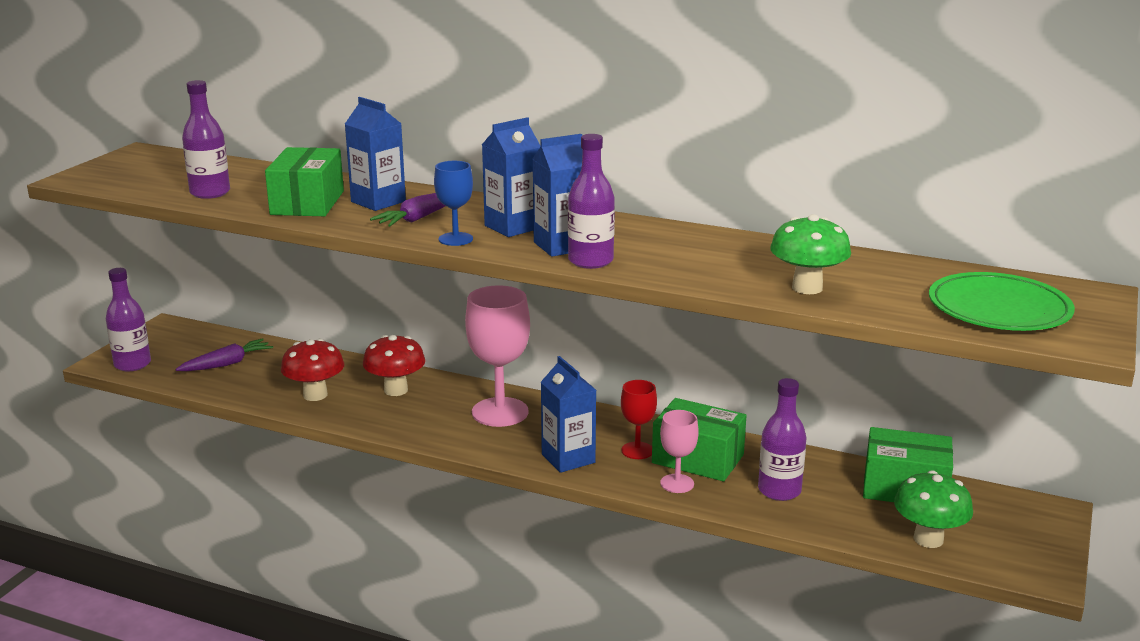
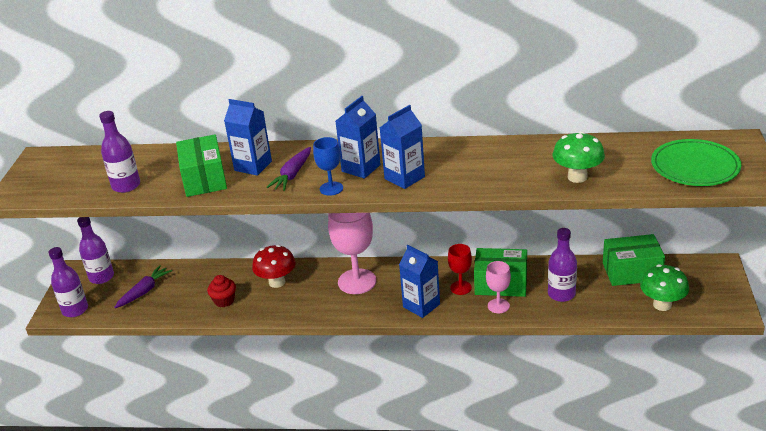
camera: 15 degrees left, 10 degrees up
(315, 395) = (224, 301): red mushroom -> red cupcake
(590, 261) = (432, 187): purple bottle -> purple bottle (101, 277)

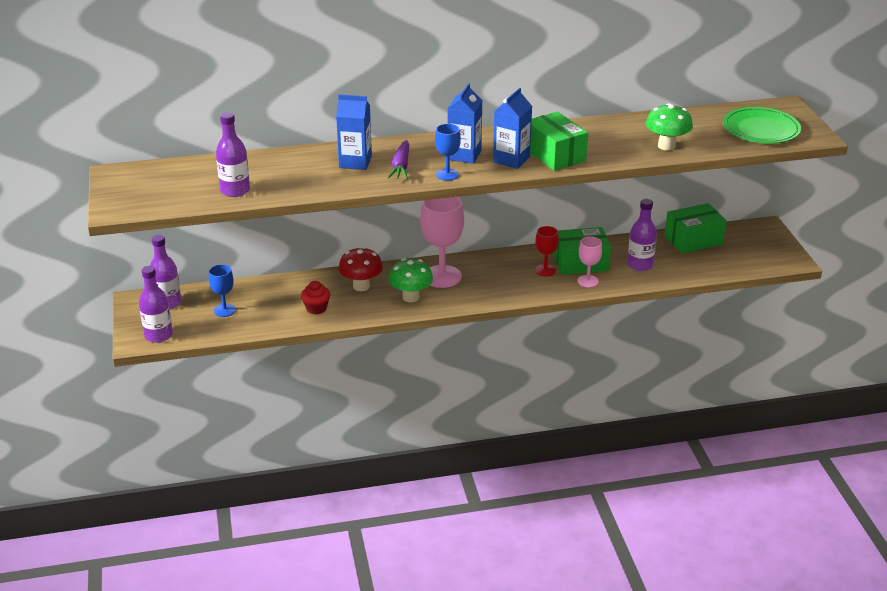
camera: 20 degrees left, 0 degrees up
(144, 291) = (224, 310): purple carrot -> blue goblet
(204, 179) = (313, 177): green box -> green box (554, 155)
(421, 305) = (516, 289): blue carton -> none
(662, 305) = (731, 263): green mushroom -> green mushroom (411, 297)

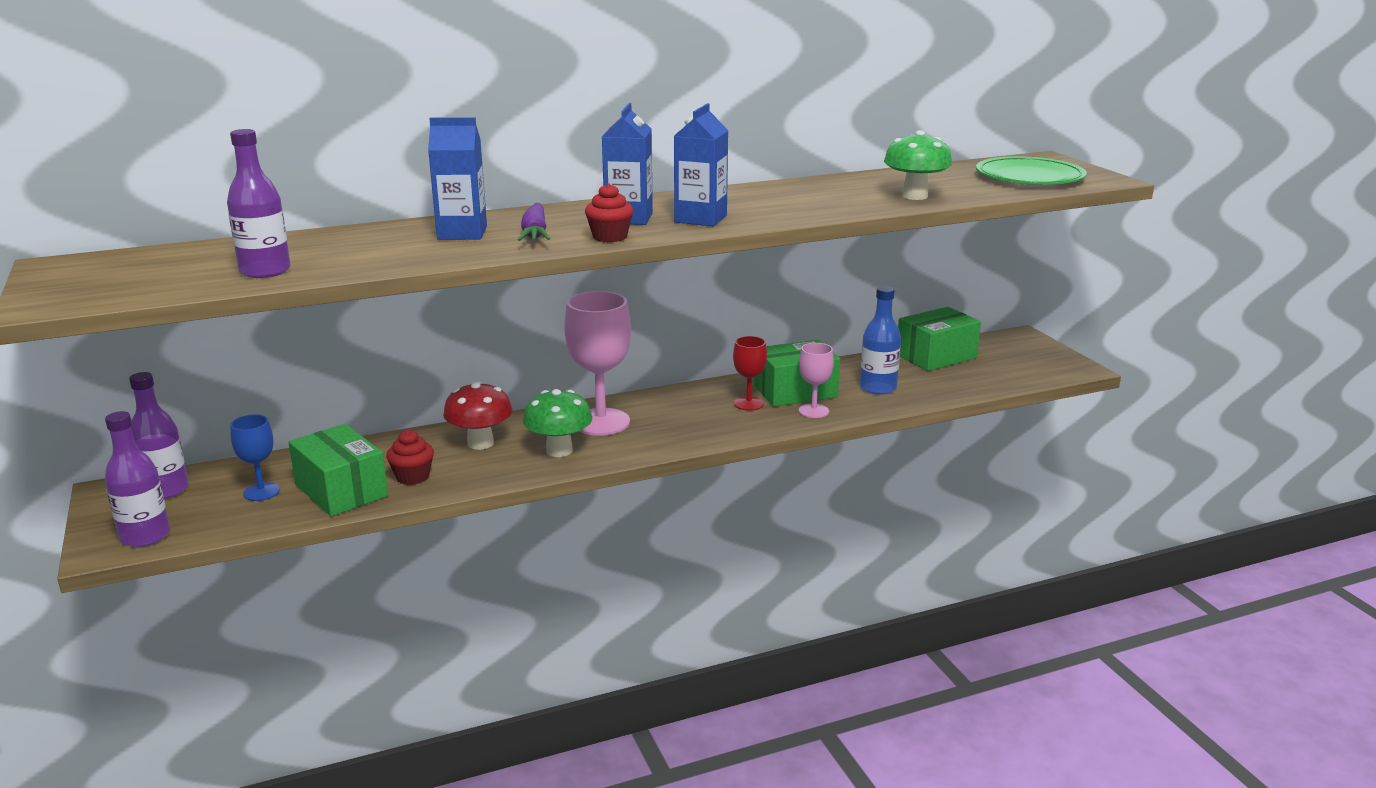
camera: 10 degrees left, 10 degrees down
(447, 174) = (610, 237): blue goblet -> red cupcake
(554, 155) = (762, 211): green box -> green box (341, 490)
(640, 265) = (878, 388): purple bottle -> blue bottle

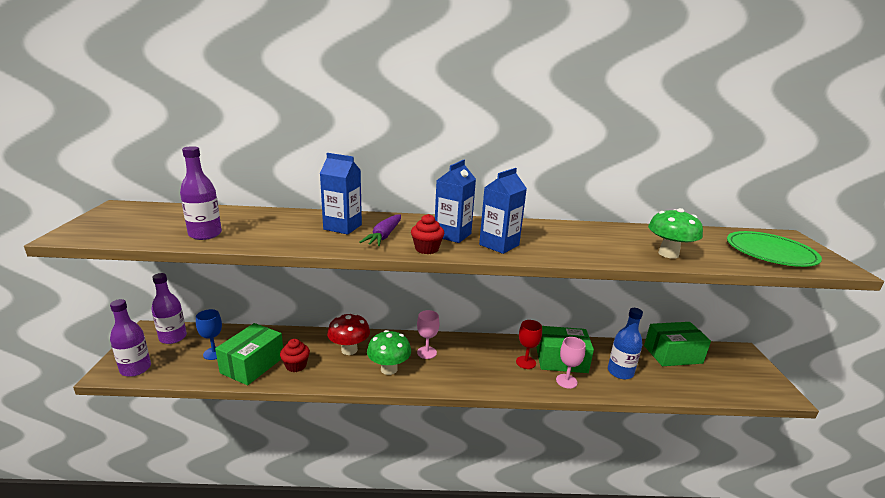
camera: 20 degrees right, 0 degrees up
(341, 490) = (252, 365): green box -> green box turned 45 degrees clockwise
(601, 422) = (426, 352): pink goblet -> pink goblet, size x0.54

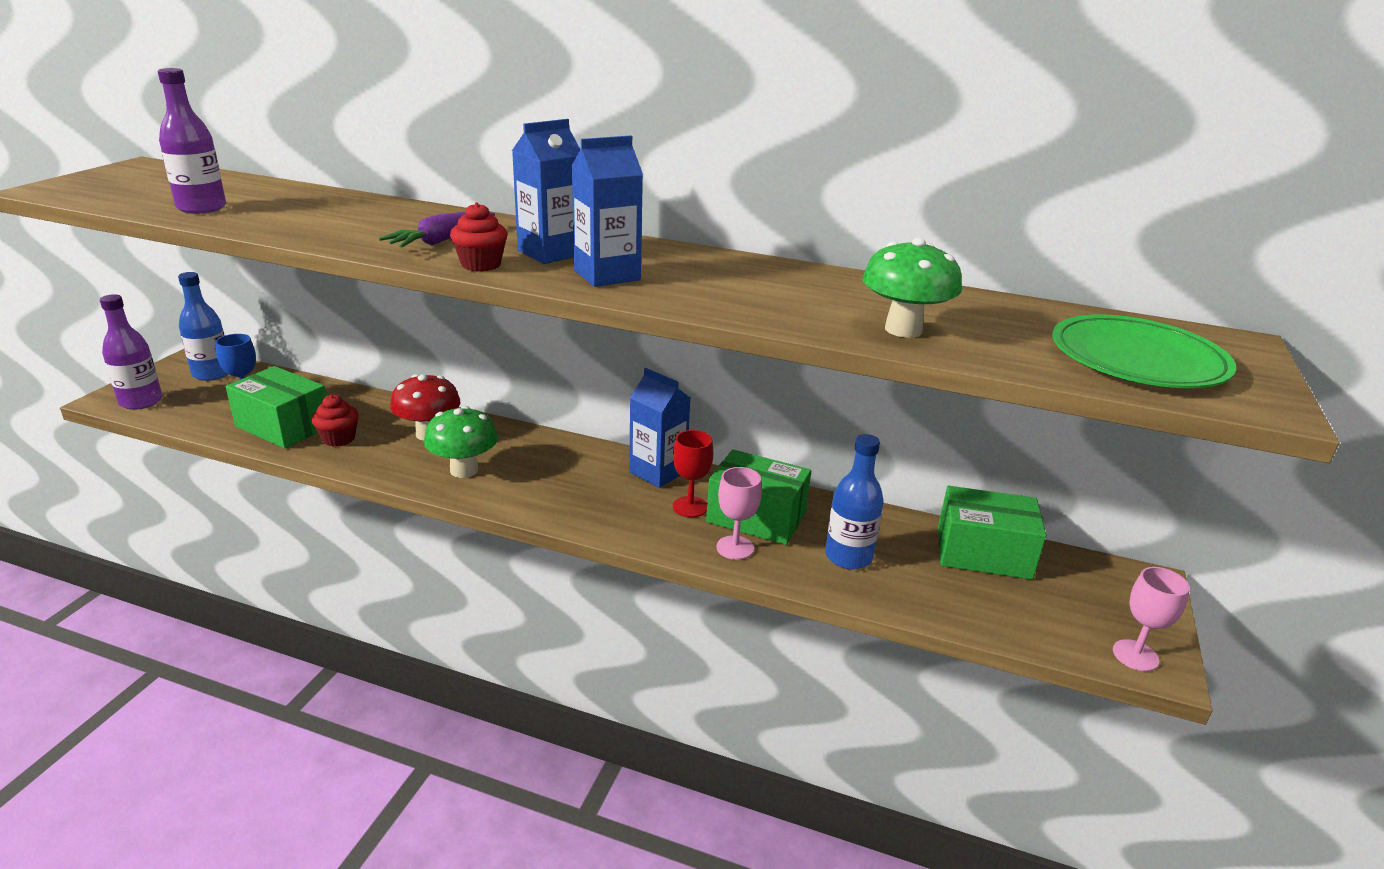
camera: 20 degrees right, 5 degrees up
(173, 337) = (212, 373): purple bottle -> blue bottle
(252, 365) = (283, 426): green box -> green box turned 75 degrees clockwise
(342, 227) = (397, 222): blue carton -> blue carton (658, 472)
(426, 352) = (541, 460): pink goblet -> pink goblet (1135, 655)

